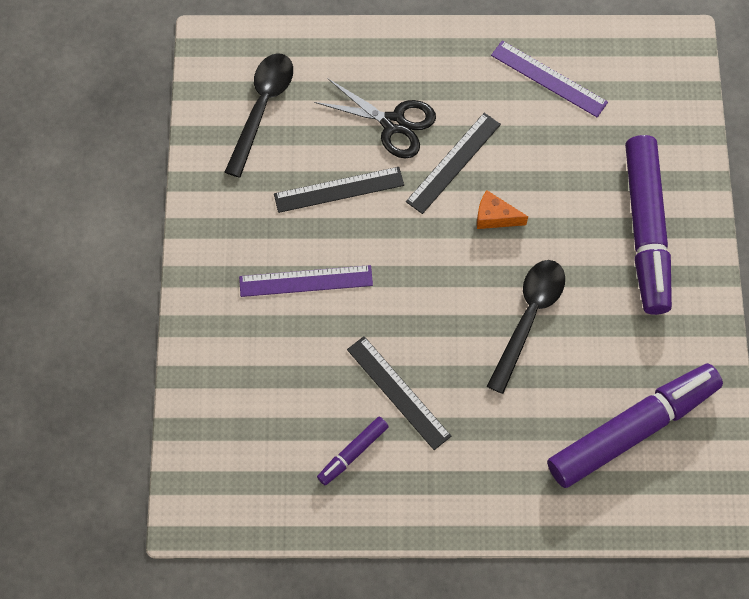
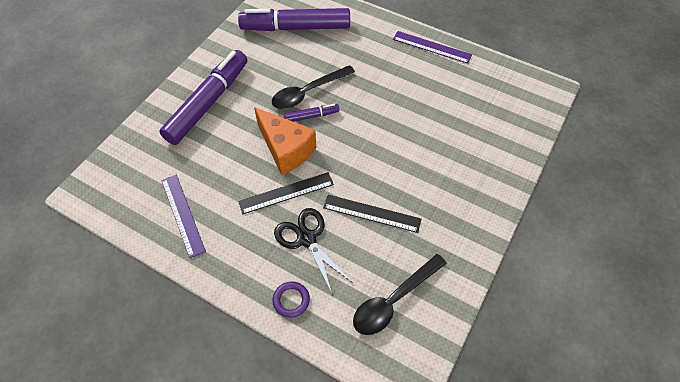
camera: 150 degrees left, 10 degrees down
(306, 281) = (425, 169): purple ruler -> purple ruler (432, 47)
(353, 452) = (445, 77): purple marker -> purple marker (311, 116)
(367, 55) = (291, 300): none -> purple ring
(398, 392) = (403, 91): black ruler -> none
(494, 217) = (286, 149): orange cheese -> orange cheese, size x1.96

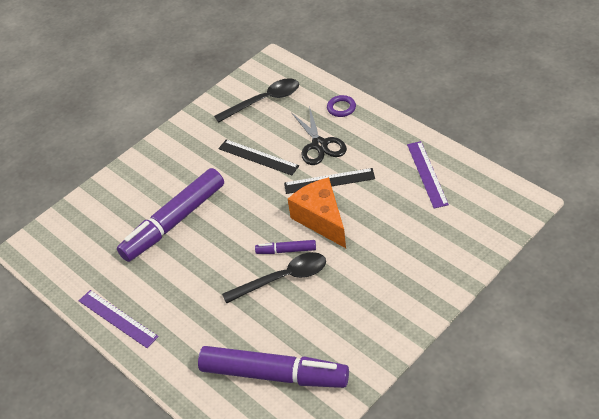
camera: 160 degrees left, 10 degrees down
(208, 103) = (398, 280): purple marker -> purple marker (174, 221)

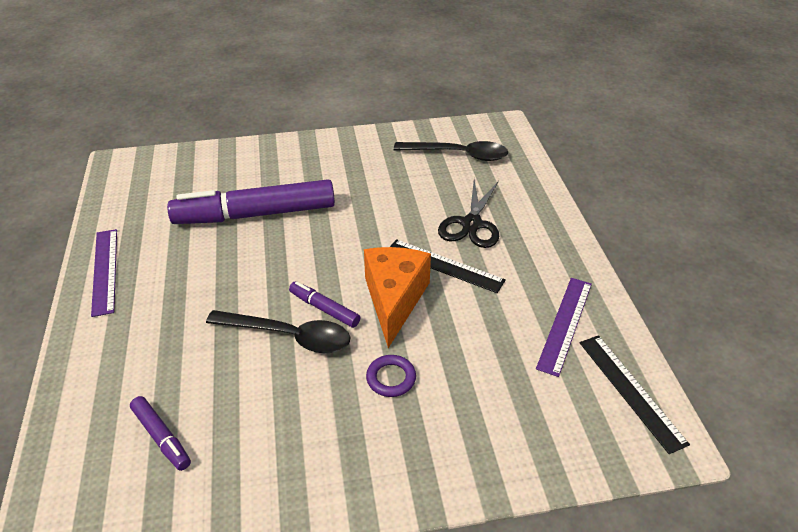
camera: 30 degrees right, 5 degrees down
(258, 157) = (397, 201): black ruler -> black ruler (630, 391)
(273, 374) = (161, 437): purple marker -> purple marker, size x0.45
(341, 108) = (532, 201): purple ring -> purple ring (391, 378)

